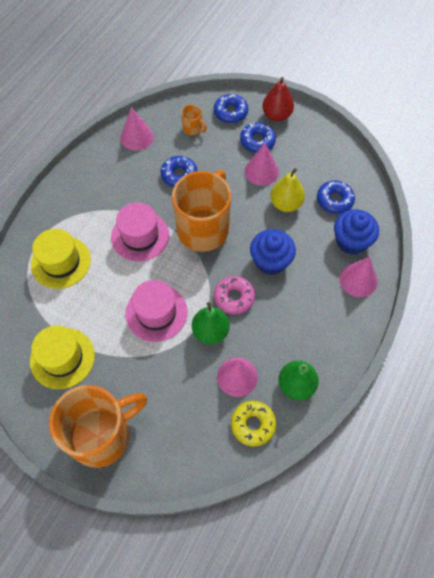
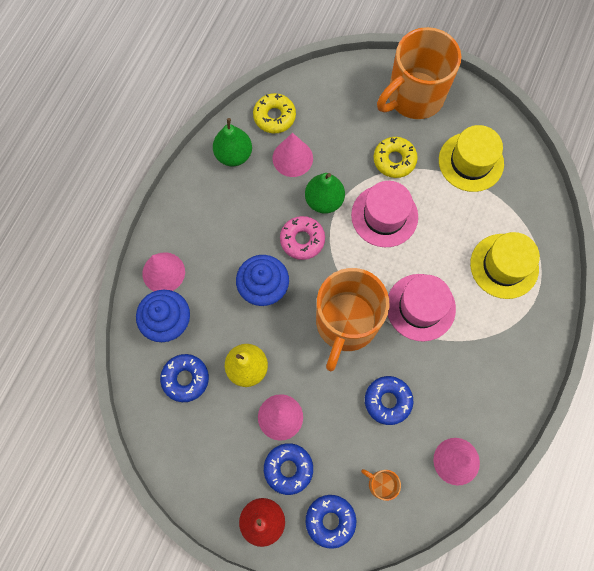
camera: 175 degrees right, 10 degrees up
(136, 366) = (394, 160): none -> yellow donut

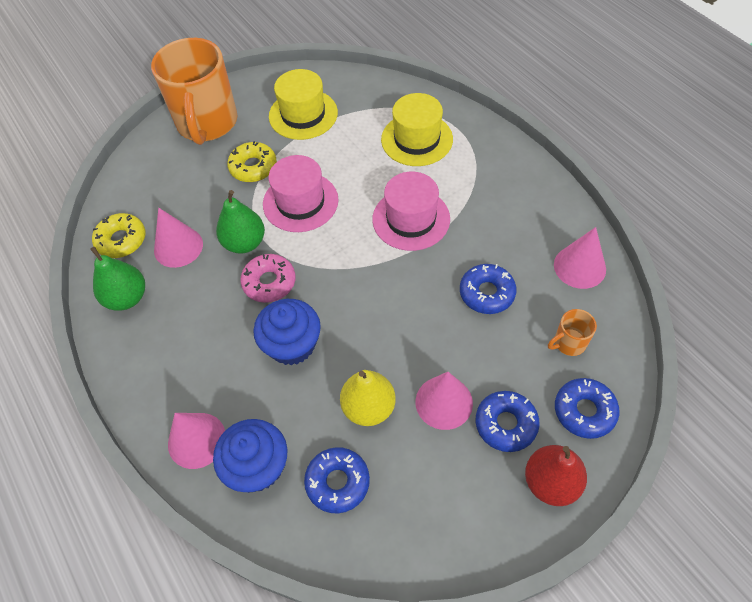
camera: 55 degrees left, 15 degrees down
(346, 324) = (384, 289): orange mug -> none

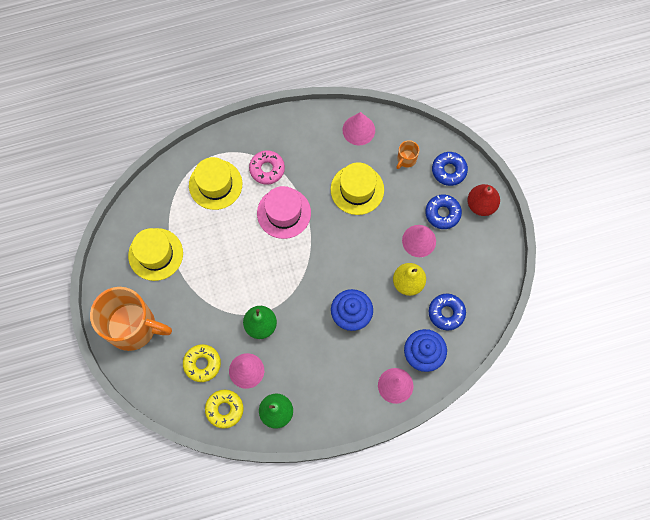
camera: 75 degrees left, 15 degrees up
(253, 167) = (193, 303): yellow donut -> yellow donut (202, 364)
(269, 282) = (299, 317): pink donut -> pink donut (267, 169)
(300, 202) = (240, 279): pink hat -> none
(486, 293) = (357, 189): blue donut -> yellow hat
(569, 343) = (406, 159): orange mug -> orange mug turned 45 degrees clockwise

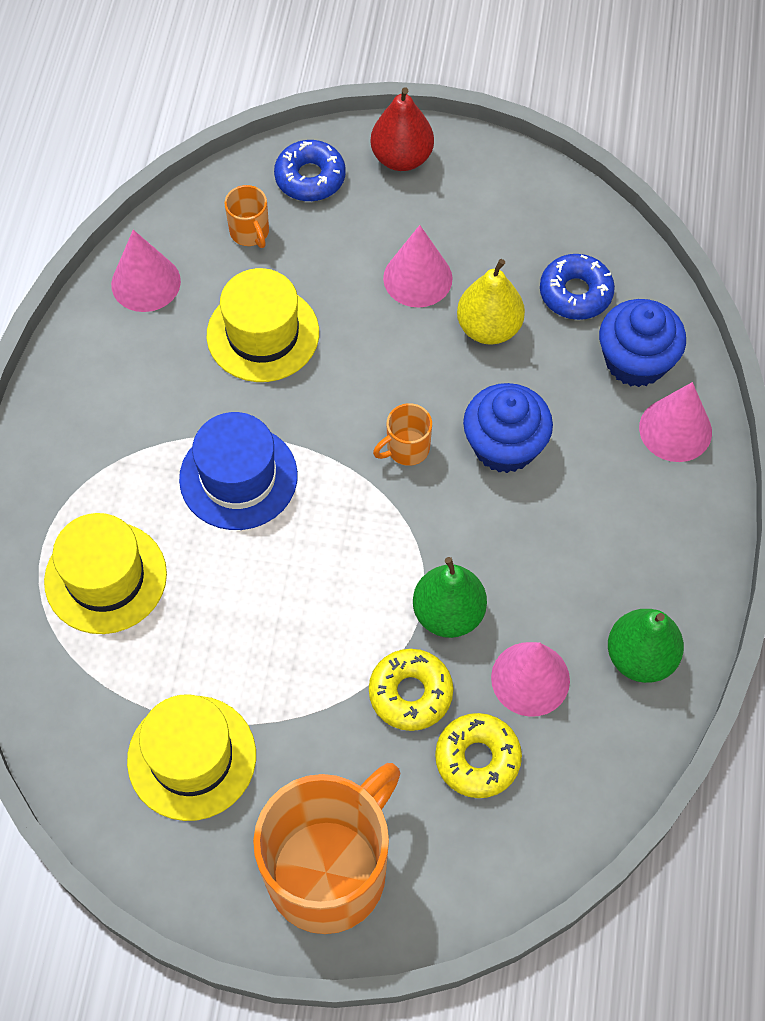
camera: 65 degrees left, 10 degrees down
(224, 409) = (593, 753): yellow donut -> yellow donut (410, 693)
(267, 169) = (130, 470): pink donut -> none
(284, 213) = (238, 477): pink hat -> blue hat
(330, 274) = (406, 449): none -> orange mug
(442, 213) = (386, 221): blue donut -> none

